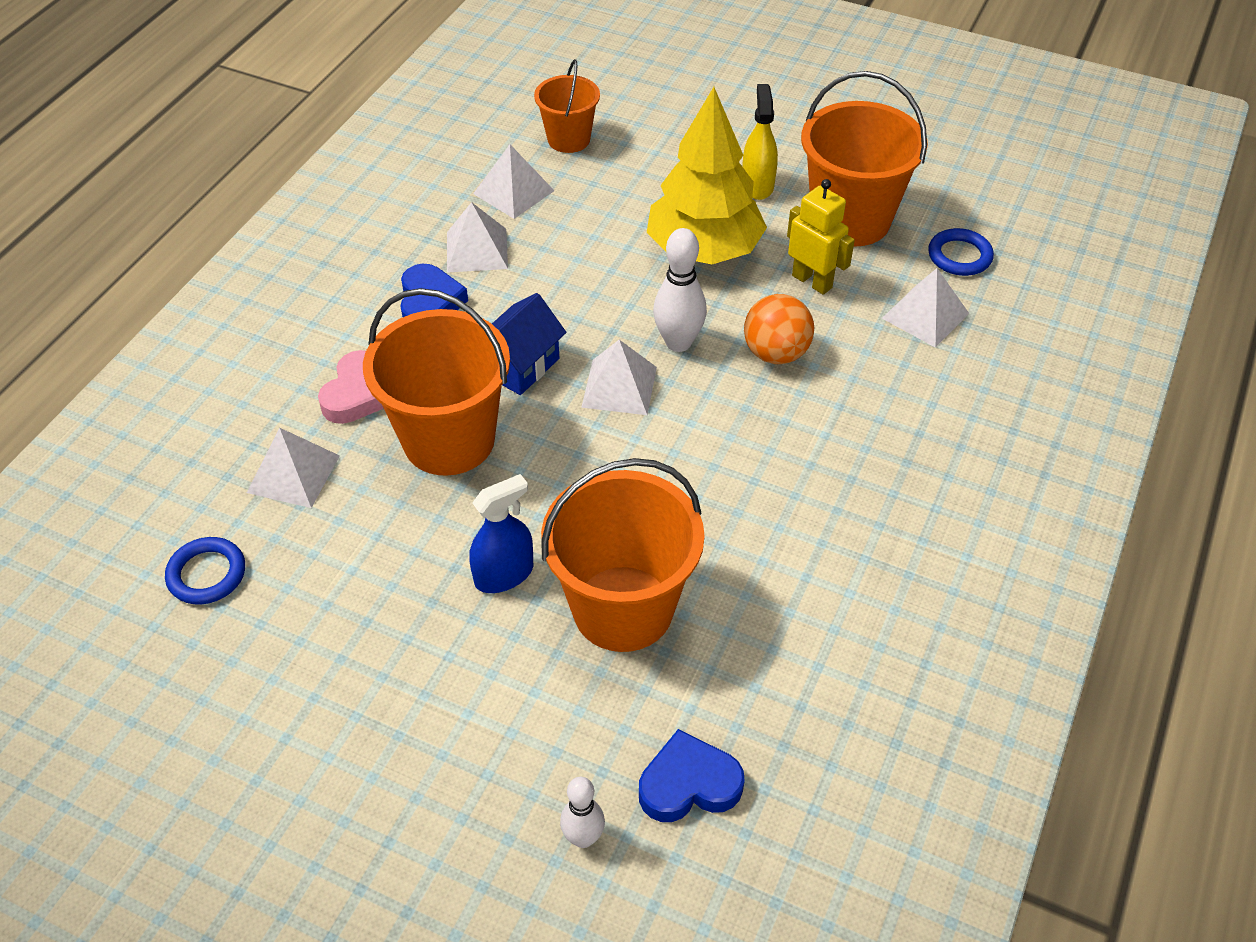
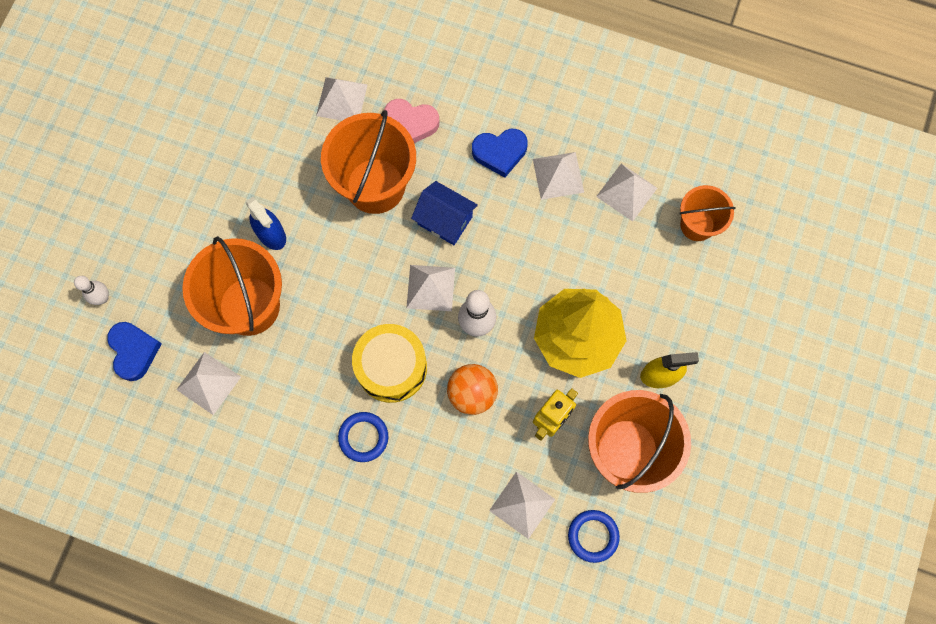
camera: 85 degrees right, 25 degrees up
(207, 574) = (264, 70): blue ring -> blue ring (363, 437)
(735, 436) = (391, 367): none -> yellow drum
(750, 669) = (208, 383): none -> white pyramid

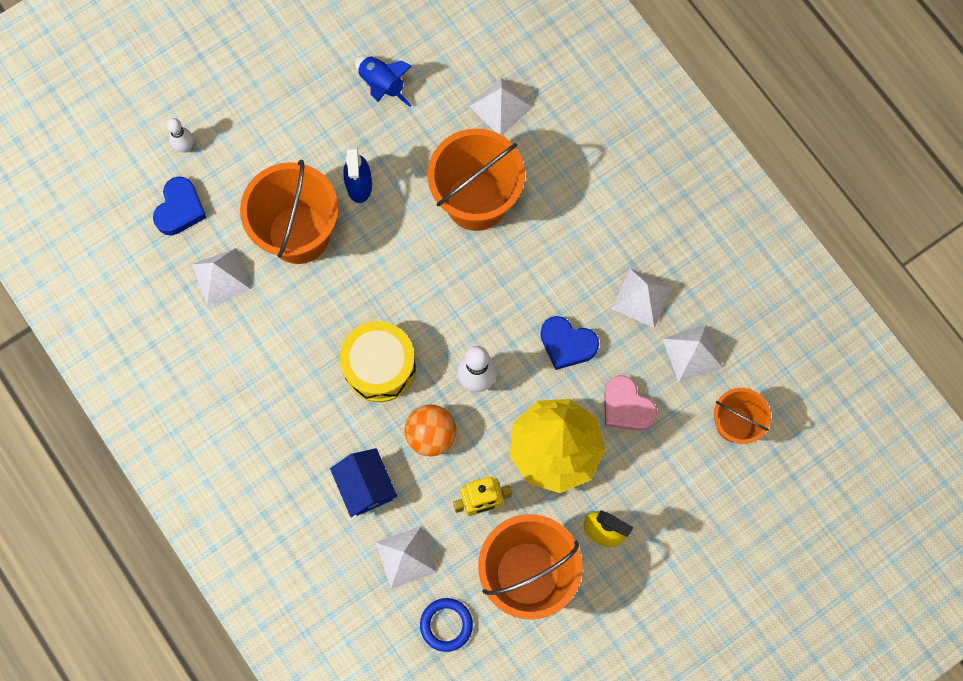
camera: 35 degrees right, 0 degrees up
(233, 143) = (382, 85): none -> blue rocket
(363, 437) = (315, 409): blue ring -> none
(411, 123) = (545, 167): pink heart -> pink heart (626, 407)
(430, 287) = (460, 321): white pyramid -> none
(445, 220) = (514, 271): blue house -> blue house (365, 486)
(500, 153) = (605, 244): blue heart -> blue heart (567, 344)

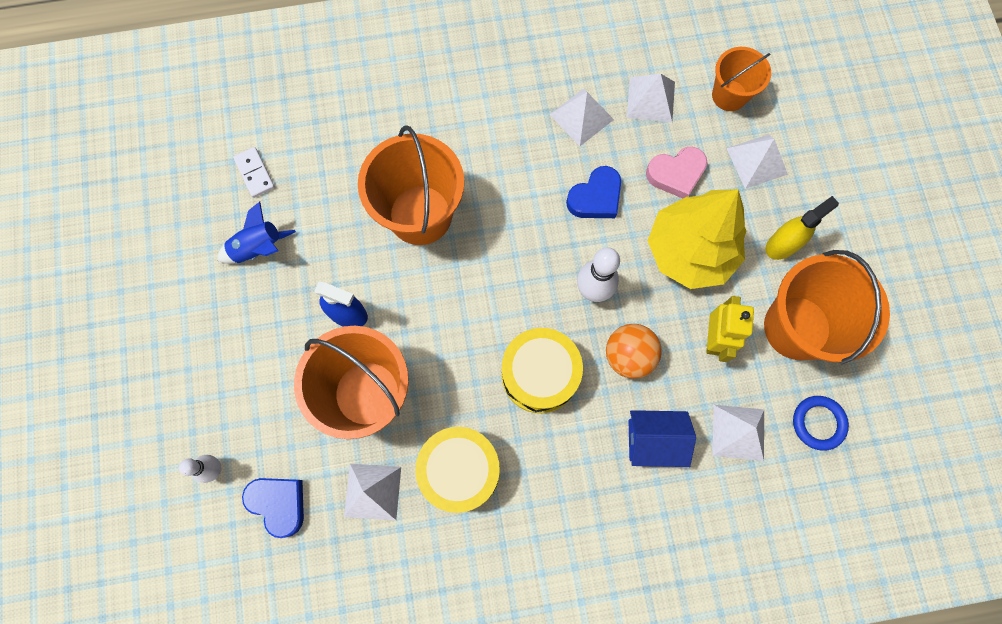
camera: 65 degrees left, 0 degrees up
(269, 337) = (460, 470): none -> yellow drum
(447, 47) = (255, 173): none -> white domino
(500, 106) = (339, 153): white pyramid -> white pyramid (757, 161)

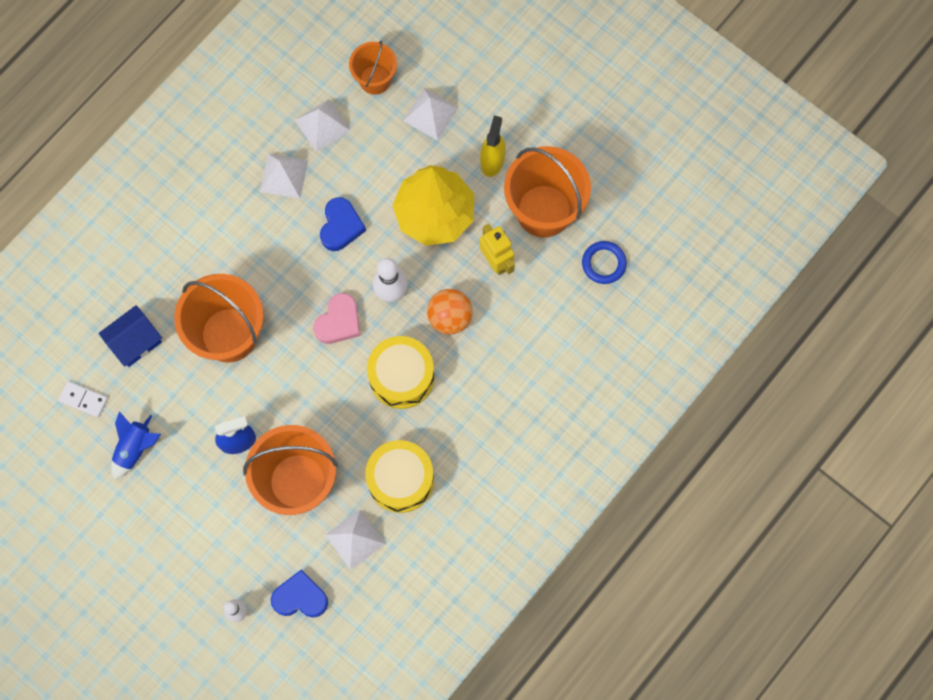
camera: 40 degrees left, 0 degrees up
(653, 440) = (509, 359): blue house -> blue house (135, 341)
(676, 174) = (383, 166): pink heart -> pink heart (339, 322)
(738, 432) = (558, 310): white pyramid -> none

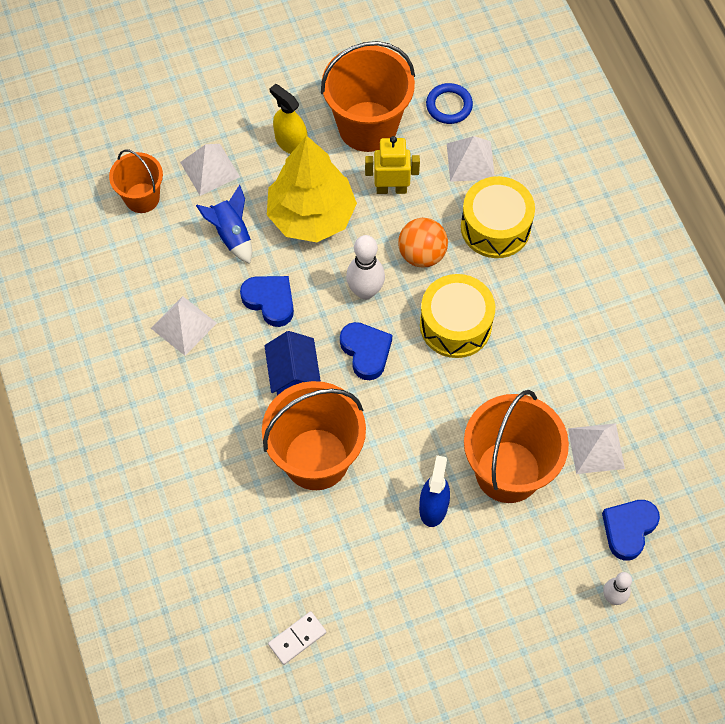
camera: 60 degrees left, 10 degrees down
(135, 341) = (266, 554): blue house -> blue house (293, 376)
(135, 448) = (381, 612): blue rocket -> blue rocket (231, 234)
(322, 125) = (155, 265): white pyramid -> white pyramid (470, 161)
(339, 322) = (366, 352): pink heart -> blue heart
(400, 479) = (558, 377): yellow drum -> yellow drum (495, 227)

